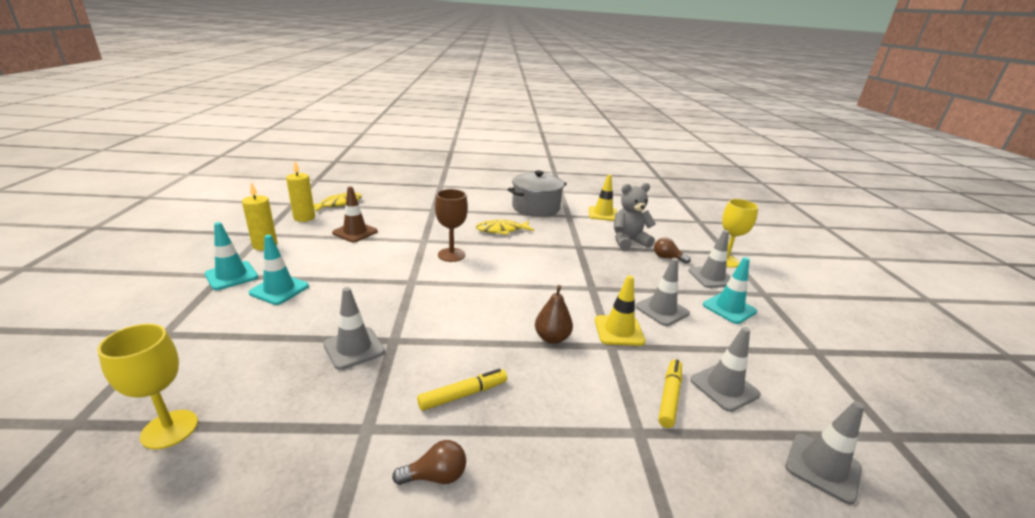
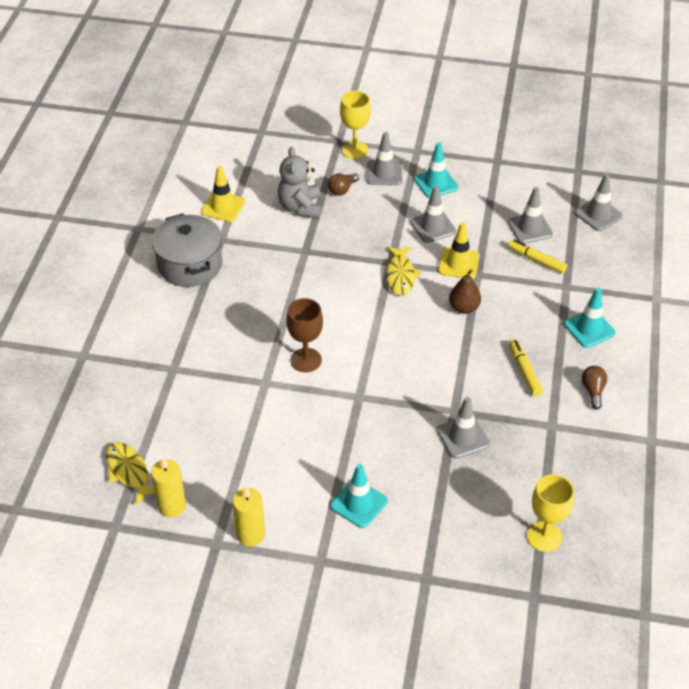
camera: 75 degrees left, 20 degrees up
(231, 276) = (323, 551): turquoise traffic cone -> turquoise traffic cone (589, 329)
(355, 232) = (229, 448): brown traffic cone -> none
(502, 230) = (251, 308): yellow fish -> yellow fish (400, 275)

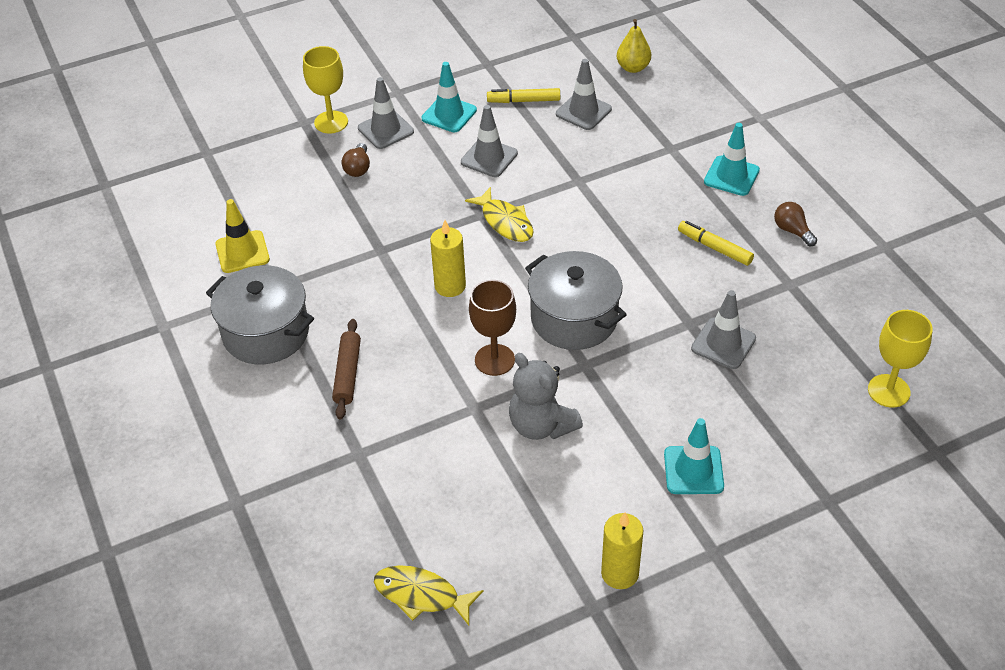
camera: 35 degrees left, 0 degrees up
(172, 506) = (507, 600): yellow candle -> yellow candle (450, 286)
(212, 317) = (347, 374): none -> brown rolling pin
(300, 207) = (330, 208): grey teddy bear -> grey teddy bear (541, 425)
(381, 363) = (574, 318): none -> grey pot
(458, 263) = (550, 180): yellow traffic cone -> none
(464, 308) = (598, 220): brown pear -> none
(536, 260) = (620, 138): yellow marker -> yellow marker (523, 101)
(598, 214) = (633, 67): grey traffic cone -> yellow pear

